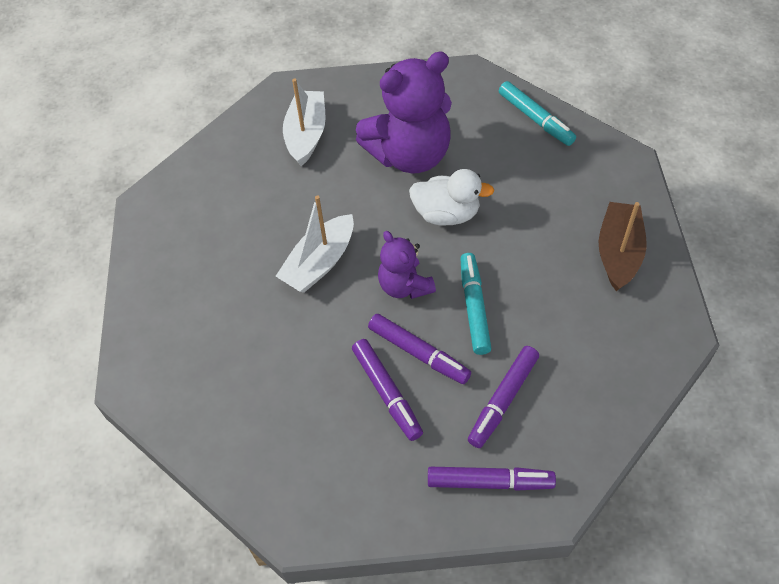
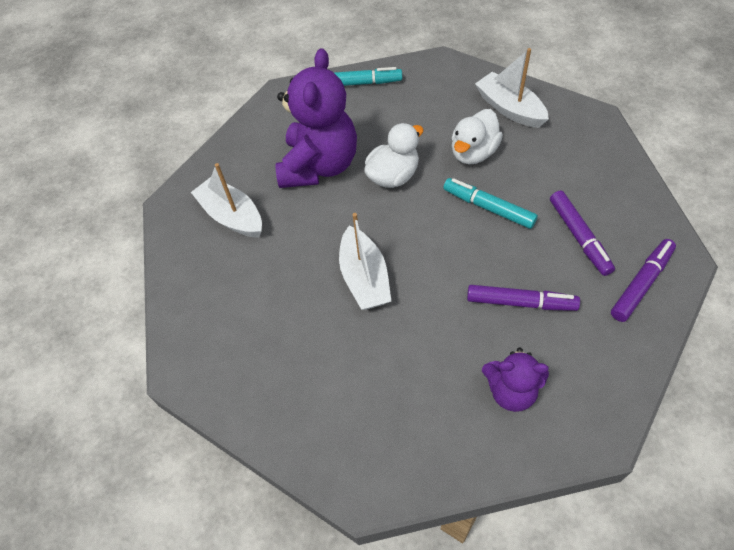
camera: 50 degrees left, 0 degrees up
(404, 286) = (434, 237): purple teddy bear -> purple teddy bear (511, 391)
(418, 353) = (501, 263): purple marker -> none
(531, 257) = (473, 153): none -> white duck
(618, 253) = (509, 108): brown boat -> white boat

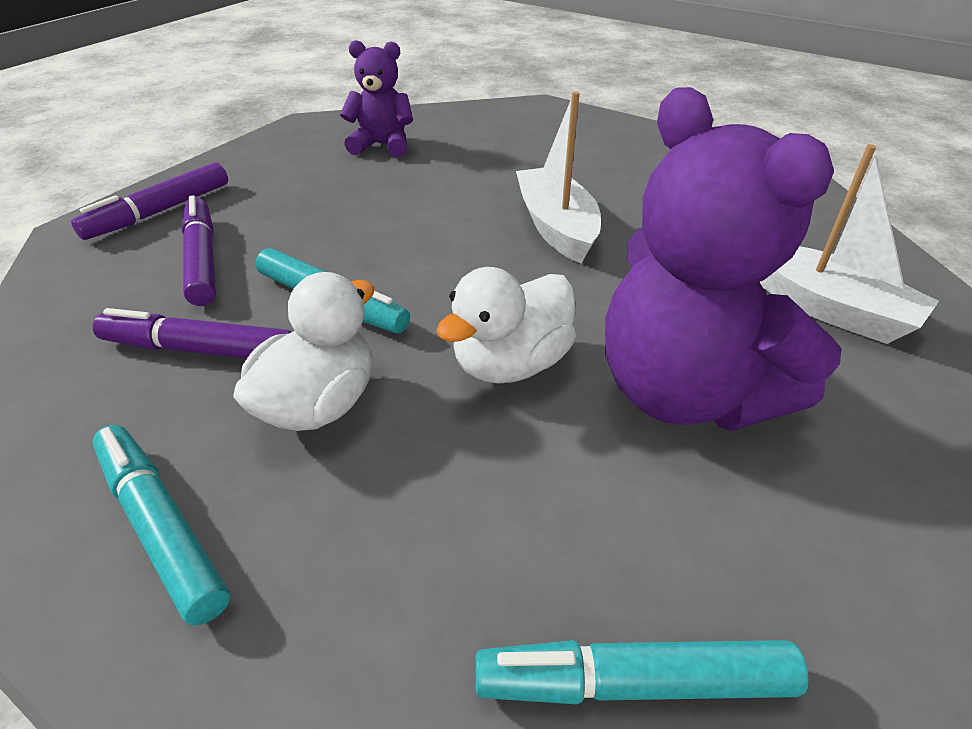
camera: 175 degrees right, 15 degrees down
(319, 166) = (686, 392): purple teddy bear -> purple teddy bear turned 45 degrees counterclockwise
(509, 108) = (161, 527): white boat -> turquoise marker
(520, 302) = (337, 200): purple marker -> purple marker (200, 349)

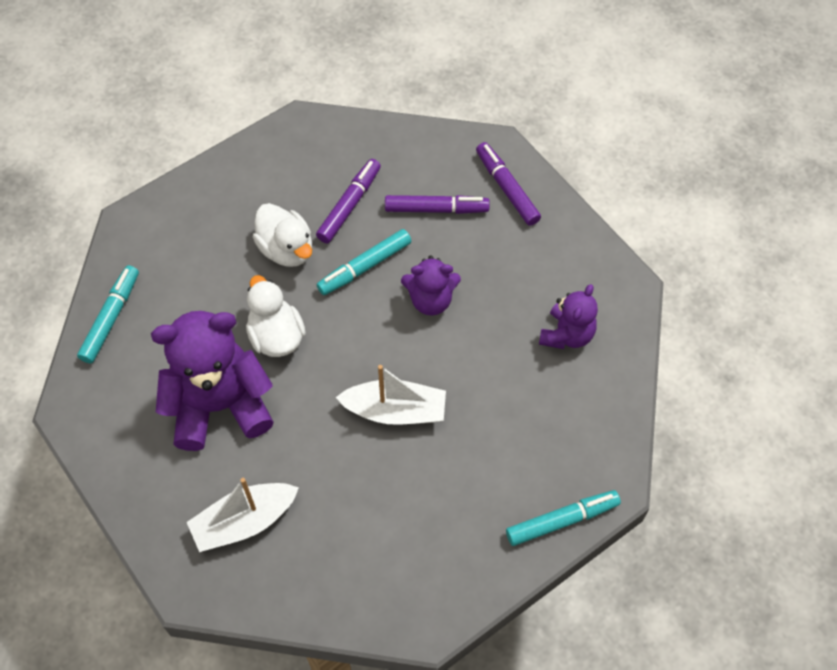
camera: 110 degrees right, 20 degrees up
(161, 527) = (244, 190): turquoise marker -> turquoise marker (562, 520)
(371, 234) = (430, 300): none -> purple teddy bear

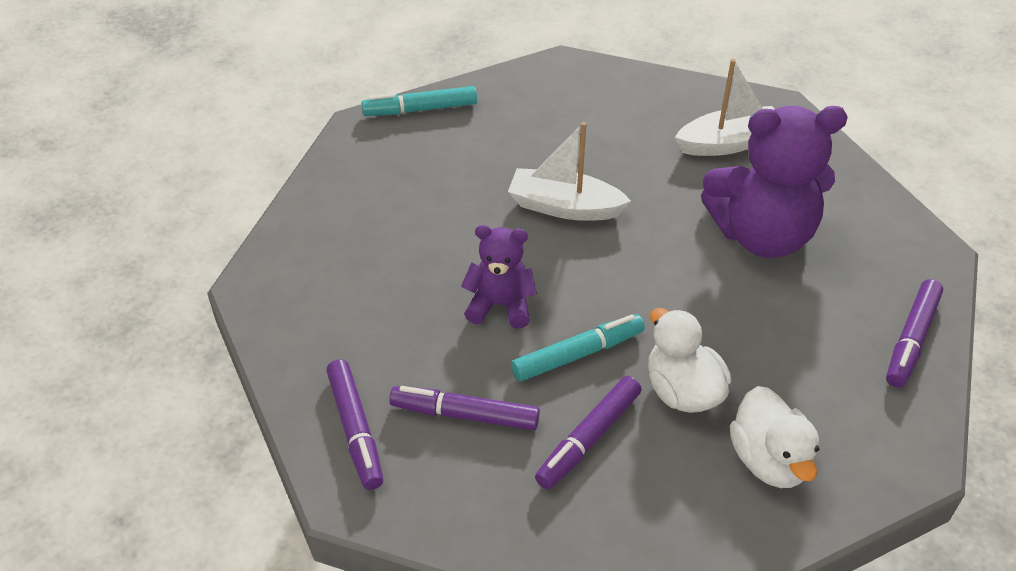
camera: 170 degrees left, 15 degrees down
(111, 318) = (911, 339): turquoise marker -> purple marker
(276, 336) = (697, 292): white duck -> white duck (769, 460)
(567, 334) = (350, 249): purple teddy bear -> none

